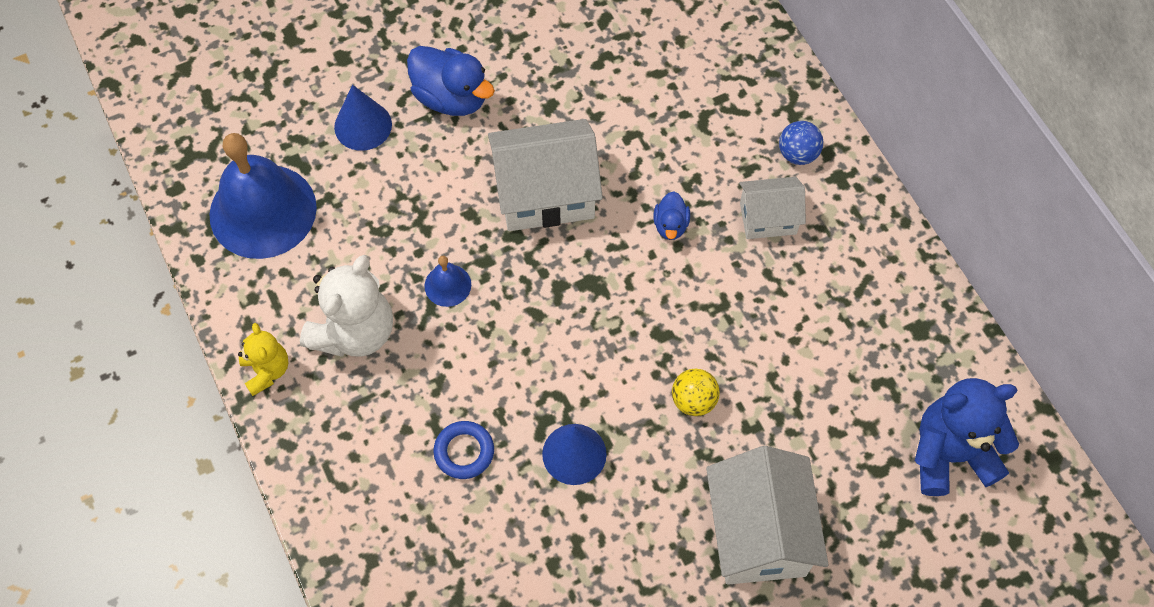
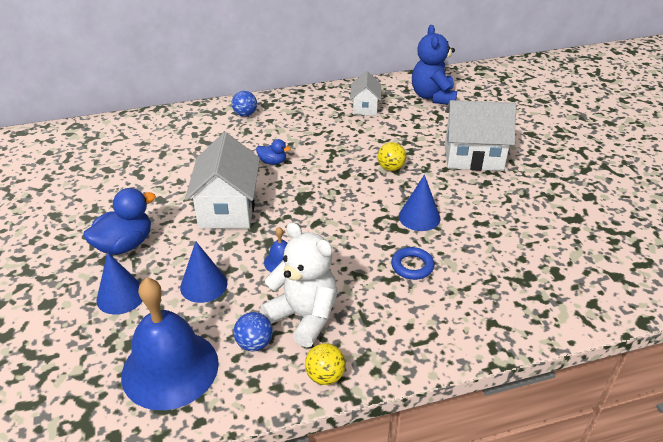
camera: 80 degrees left, 25 degrees down
(266, 370) = (325, 376): yellow teddy bear -> yellow ball
(306, 286) = (254, 344): none -> blue ball
(393, 207) = (203, 285): none -> blue cone
(768, 218) = (282, 129): white house -> white house (365, 107)

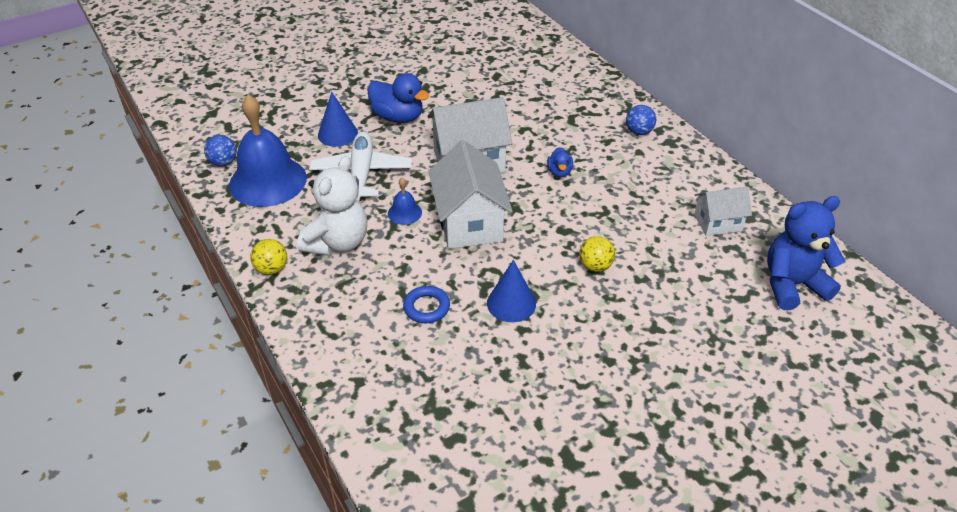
camera: 75 degrees right, 5 degrees up
(203, 285) = (361, 174): blue cone -> white plane
(254, 344) = (300, 219): blue ball -> blue ball (223, 163)
(473, 156) = (662, 342): white house -> white house (469, 223)

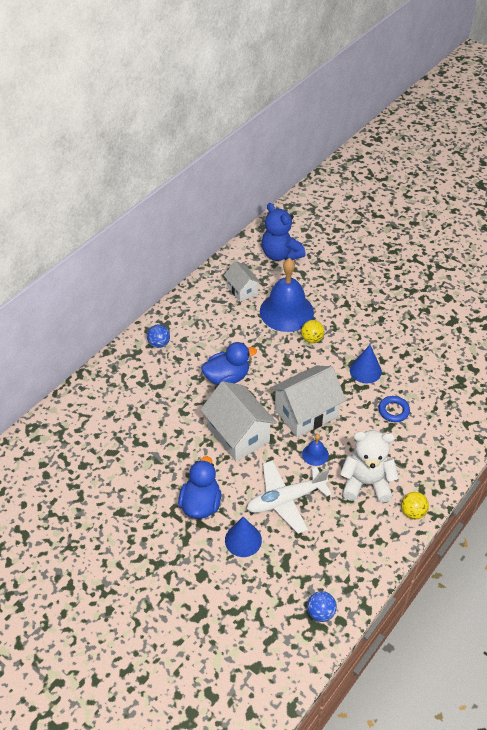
camera: 110 degrees left, 5 degrees up
(268, 181) = (326, 564): blue bell -> blue bell (286, 311)
(559, 172) = (227, 377): blue duck -> blue duck, size x1.87

